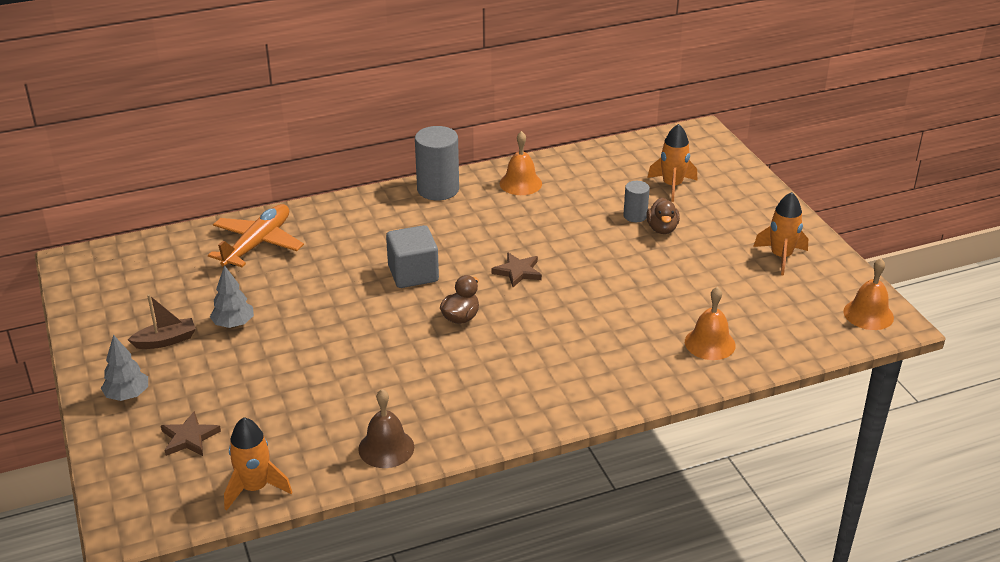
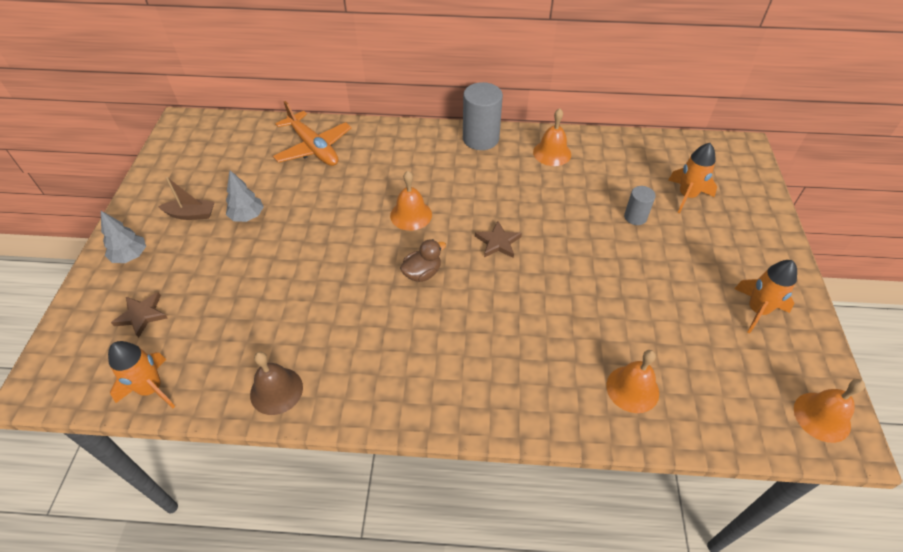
camera: 25 degrees right, 15 degrees up
(257, 244) = (313, 147): orange plane -> orange plane turned 90 degrees clockwise
(413, 274) = (411, 215): grey cube -> orange bell
(662, 229) = (653, 239): brown duck -> none

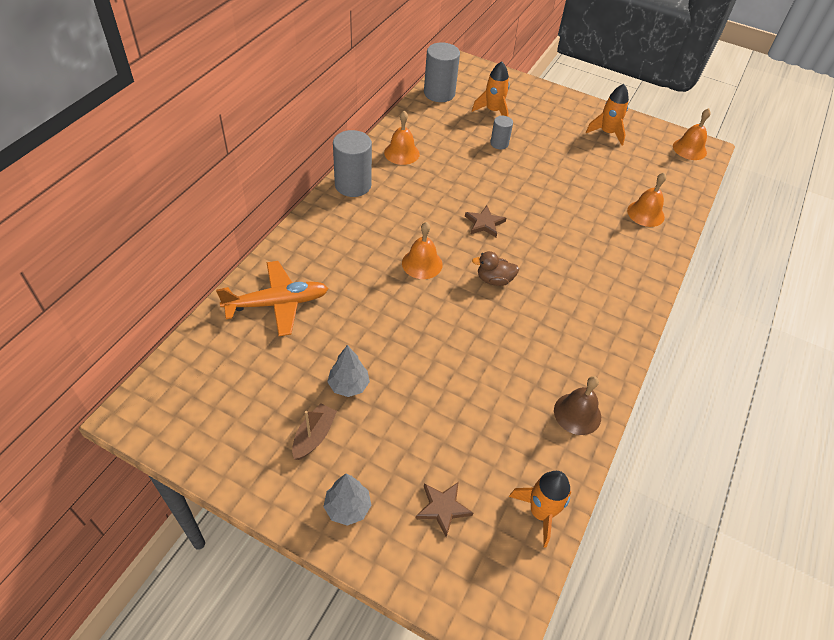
camera: 70 degrees left, 0 degrees up
(422, 273) = (494, 280): brown duck -> brown duck turned 75 degrees counterclockwise
(672, 148) = (439, 93): none -> grey cylinder

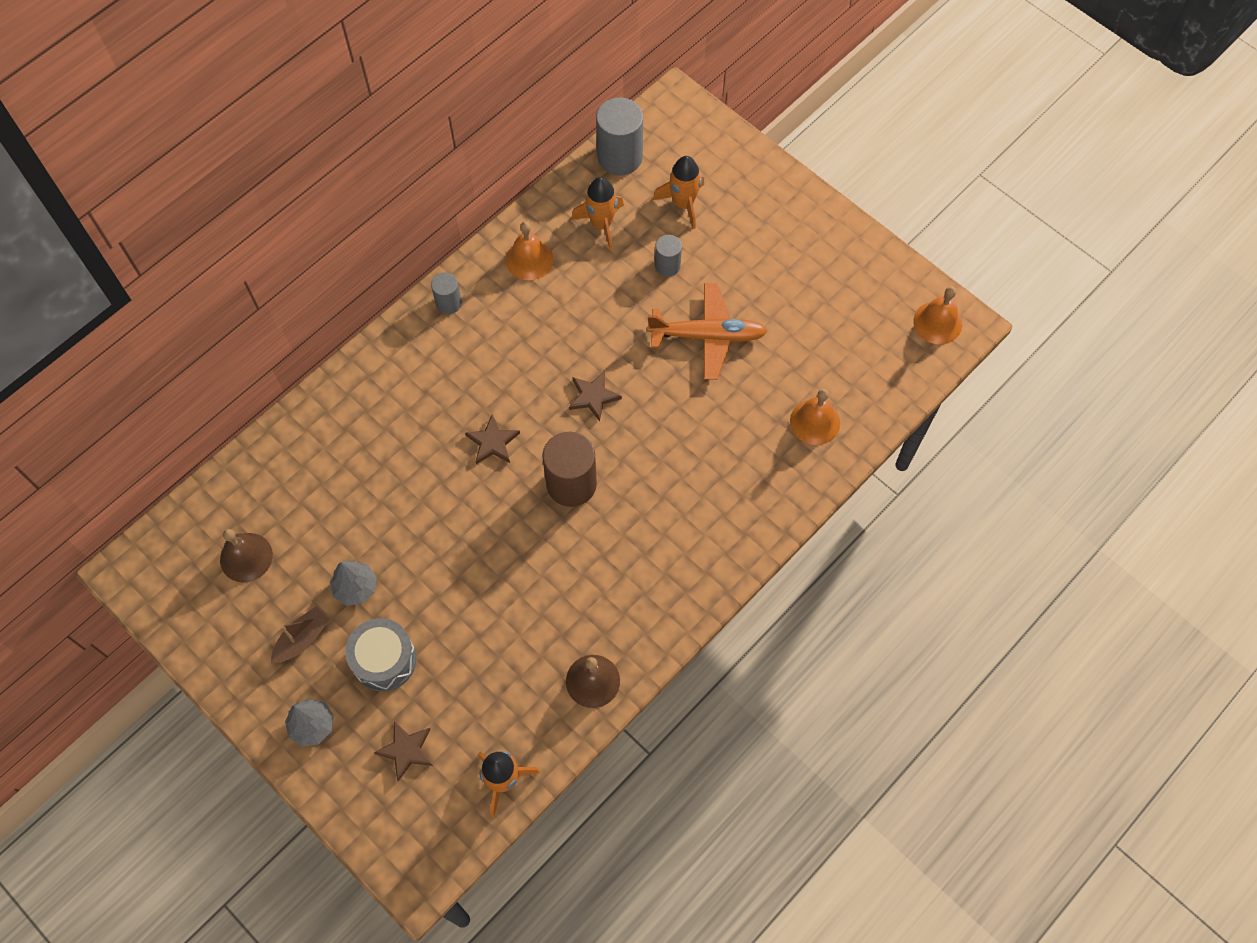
camera: 20 degrees right, 15 degrees up
(242, 381) = (246, 557): none -> brown bell
(277, 303) = (308, 464): orange plane -> orange plane (707, 336)
(353, 185) = (448, 303): grey cylinder -> grey cylinder, size x0.55
(394, 436) = (384, 660): none -> grey drum
(422, 263) = (493, 442): orange bell -> brown star
(494, 280) = (571, 484): brown duck -> brown cylinder
(607, 133) = (830, 272): orange rocket -> orange rocket (601, 224)

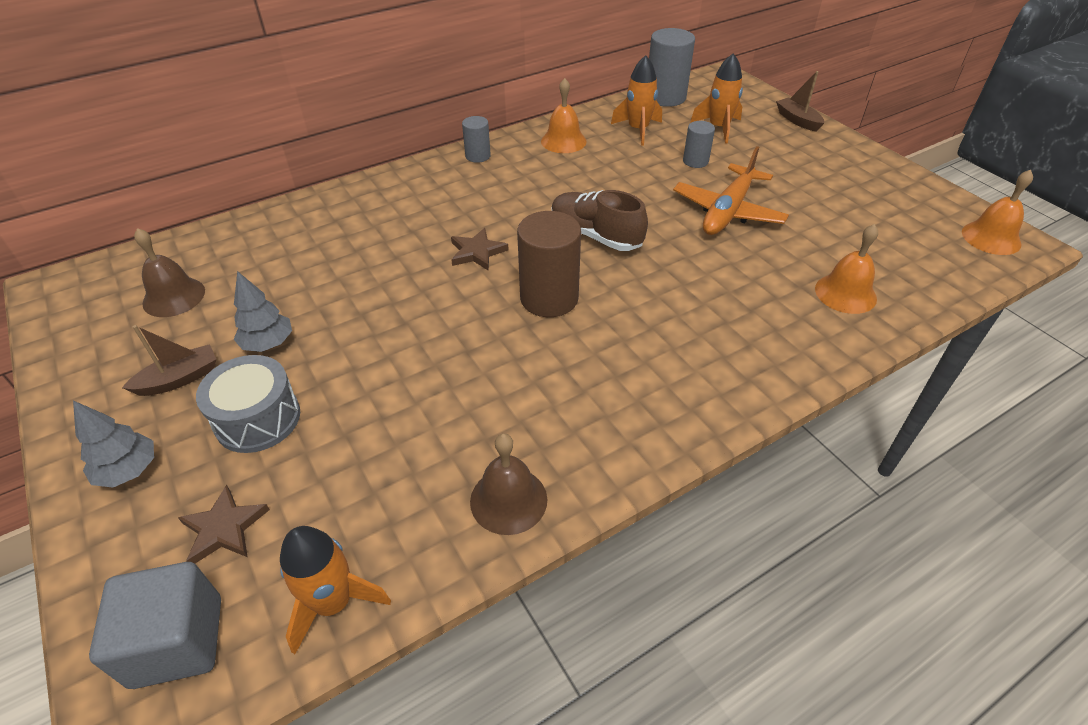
camera: 15 degrees right, 20 degrees down
(417, 828) = (177, 641): none -> grey cube
(593, 396) = (595, 235): brown star -> brown shoe
(707, 336) = (728, 211): orange plane -> orange plane turned 105 degrees clockwise
(762, 173) = (797, 120): none -> brown boat

